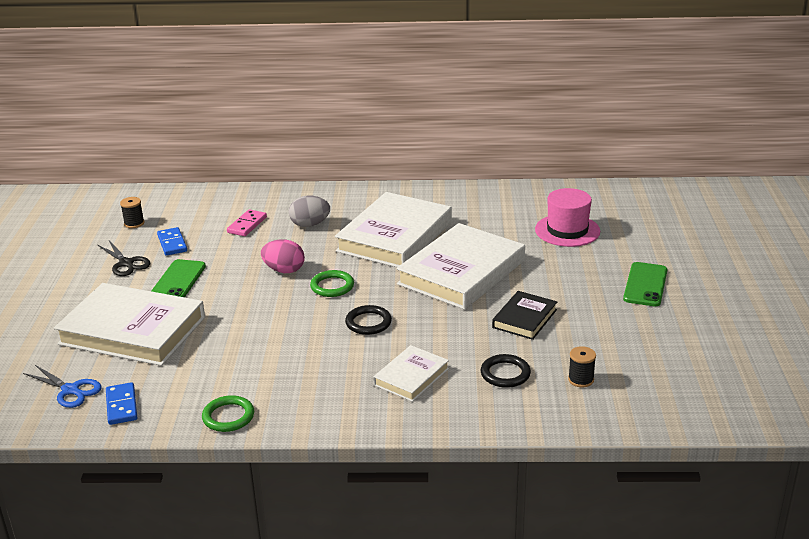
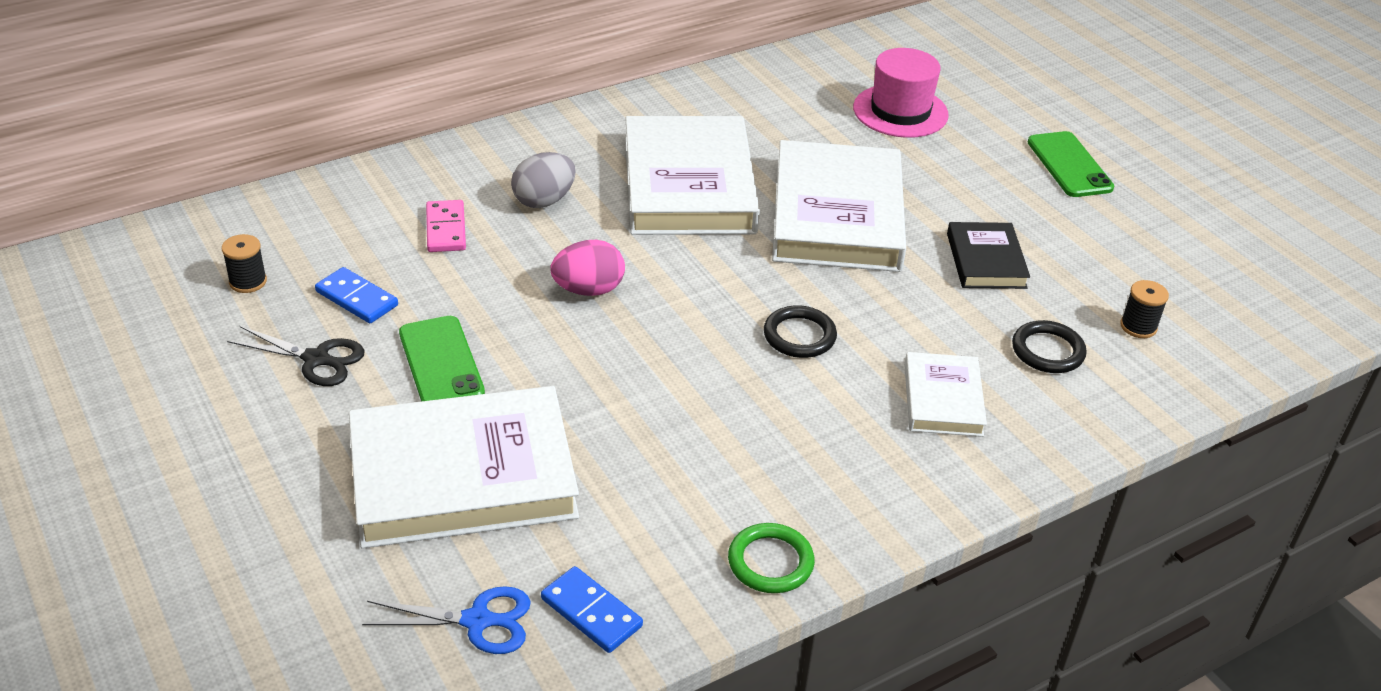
camera: 35 degrees left, 10 degrees up
(332, 286) = (687, 294): green ring -> none

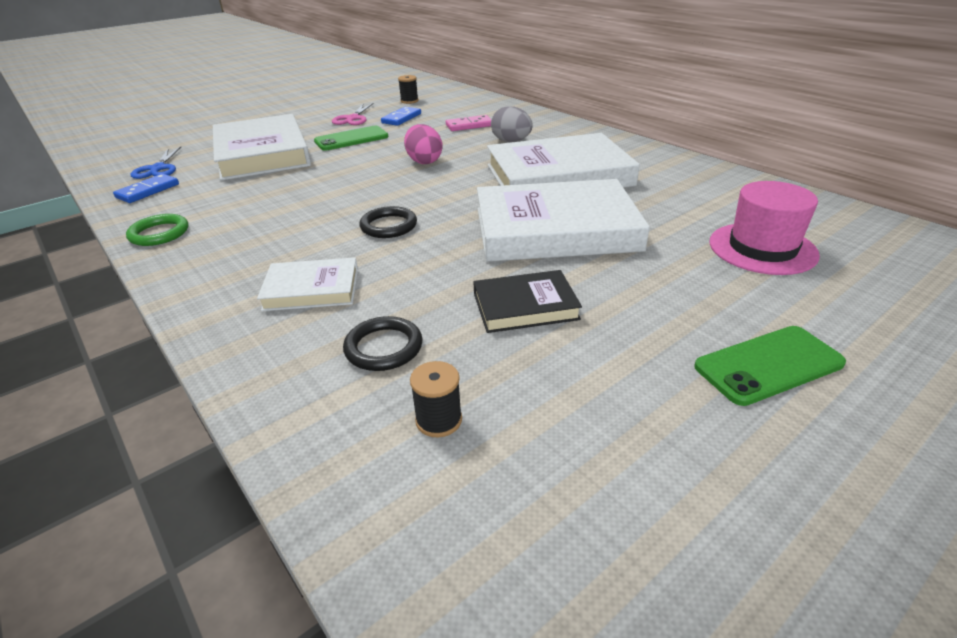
camera: 85 degrees right, 5 degrees down
(317, 359) = (352, 119): black scissors -> pink scissors

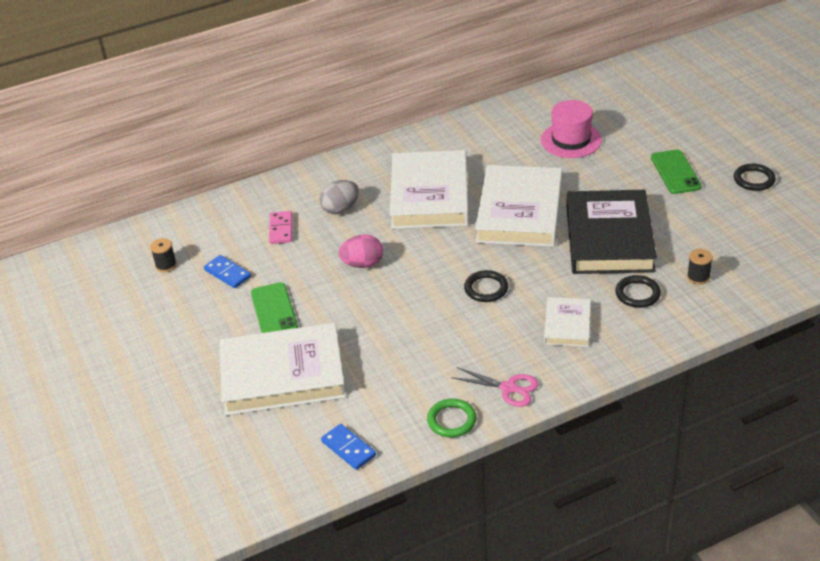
camera: 75 degrees left, 5 degrees up
(158, 169) = (287, 453): blue scissors -> none
(352, 119) = (204, 310): pink scissors -> pink scissors (509, 388)
(525, 306) = (609, 238): black book -> black book, size x1.98
(849, 501) = (754, 179): none -> black ring

